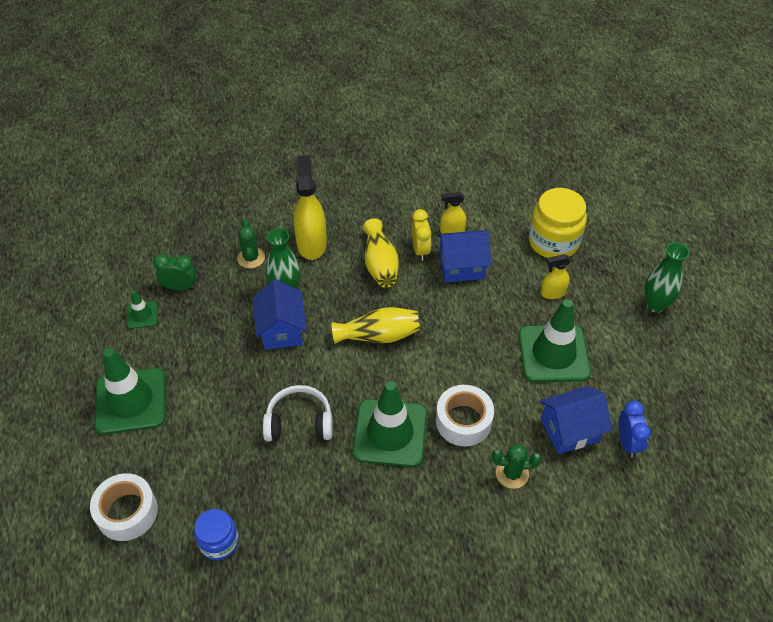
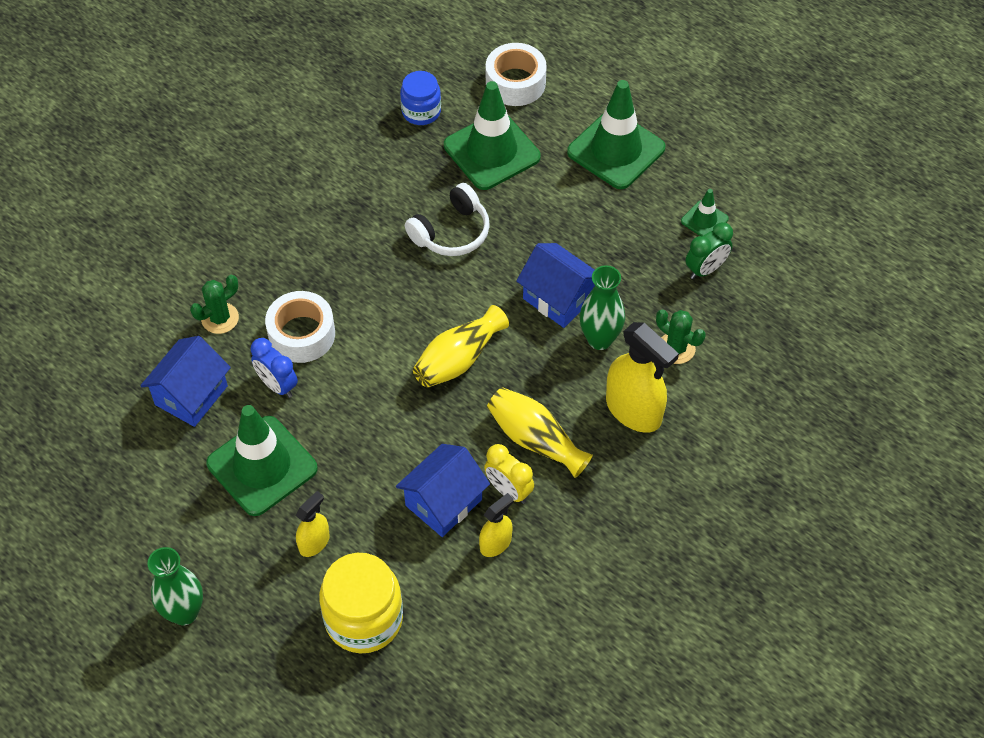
camera: 140 degrees right, 5 degrees up
(390, 433) = (361, 278): green traffic cone -> green traffic cone (491, 151)
(627, 442) = (126, 421): blue clock -> blue clock (277, 385)

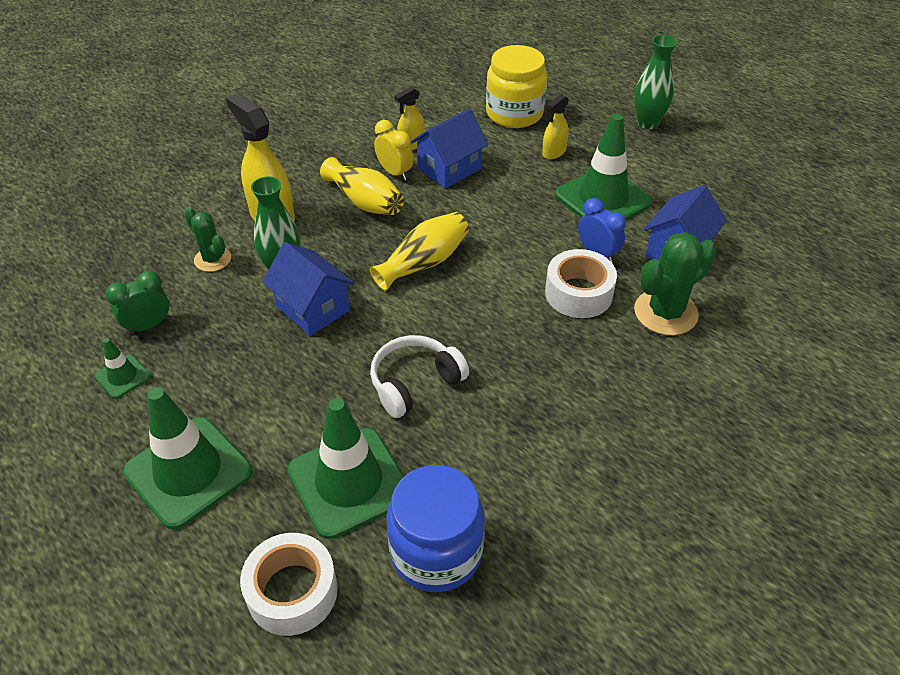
camera: 175 degrees left, 10 degrees down
(220, 318) = (665, 312): green cactus -> green cactus, size x1.62
(421, 111) = (436, 552): blue jar -> blue jar, size x1.64

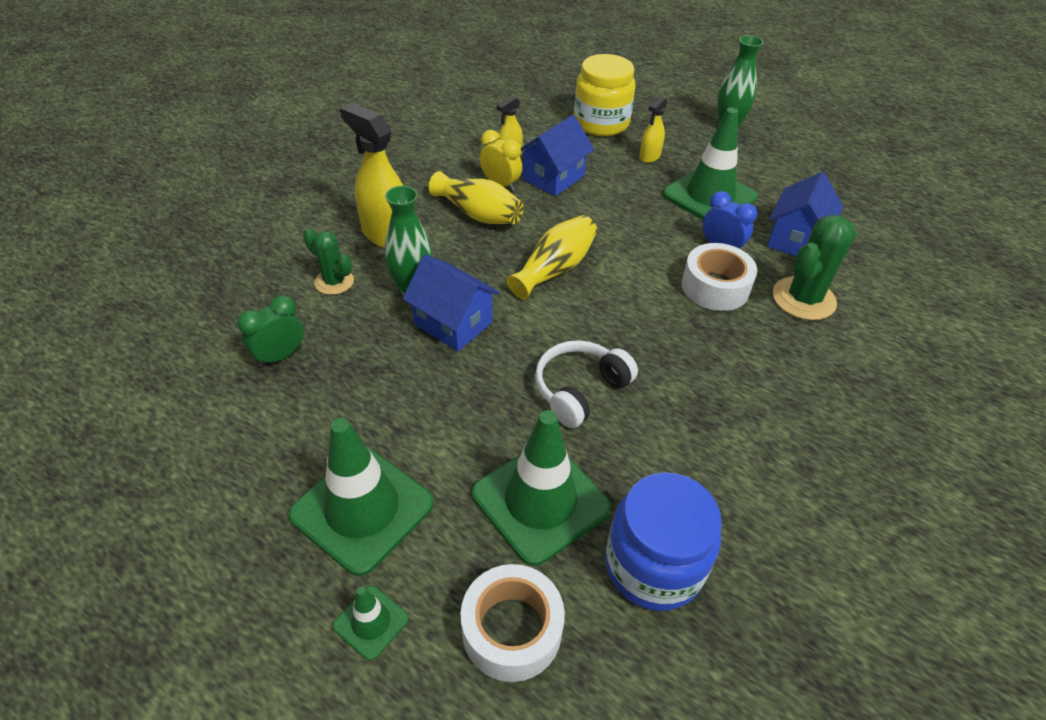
camera: 10 degrees left, 0 degrees up
(122, 376) = (264, 412): green traffic cone -> green traffic cone (371, 622)

